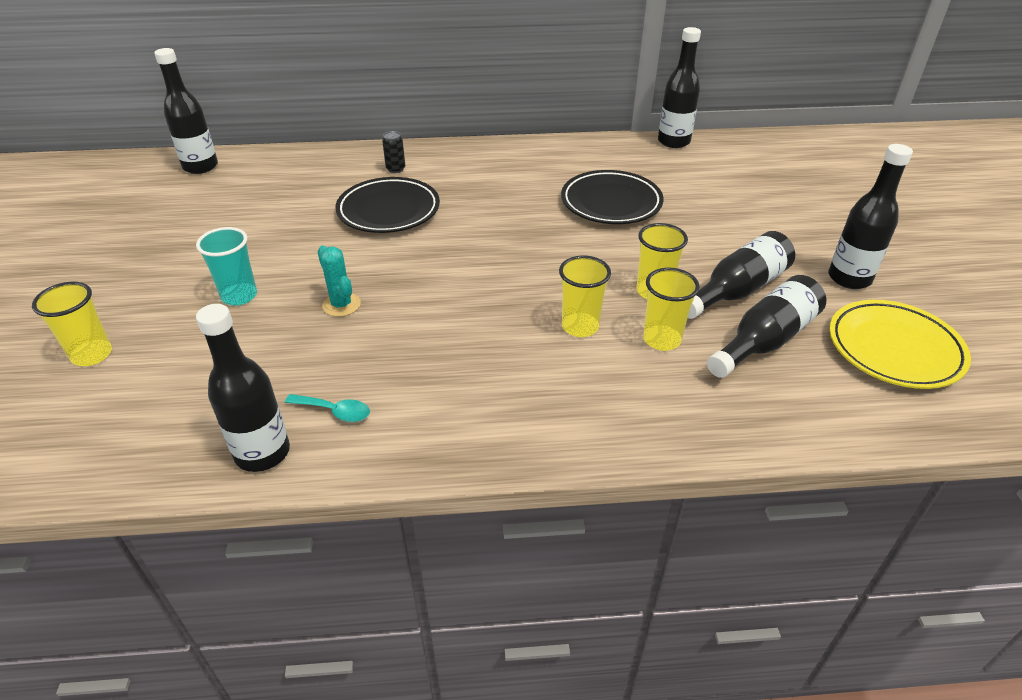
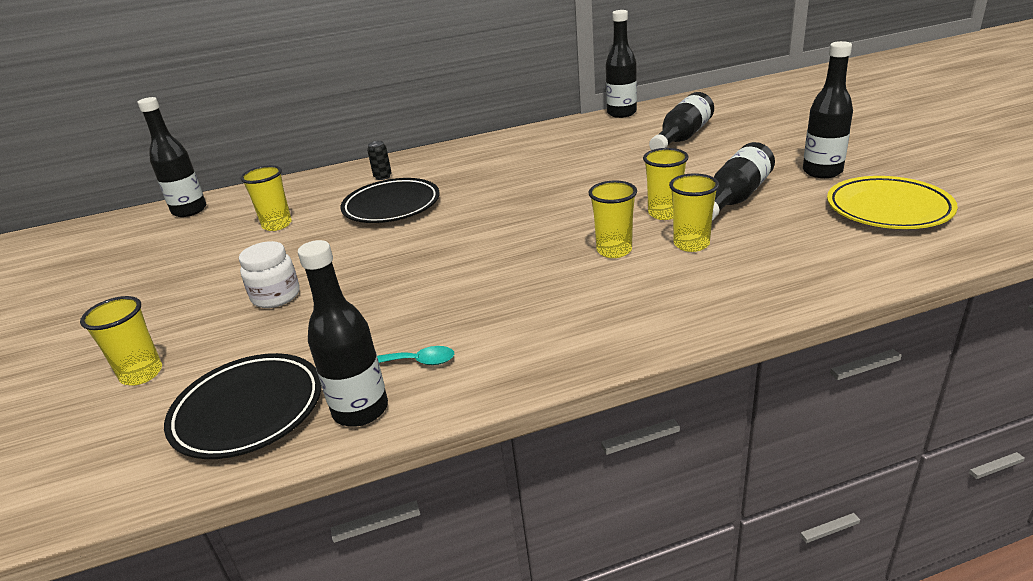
camera: 10 degrees left, 10 degrees down
(239, 296) = (276, 296): turquoise cup -> white jar
(273, 206) = (277, 225): none -> yellow cup
(341, 305) = (382, 282): turquoise cactus -> none
(611, 203) = (591, 162): black plate -> black plate (248, 411)
(765, 340) = (779, 226): black bottle -> black bottle (682, 137)

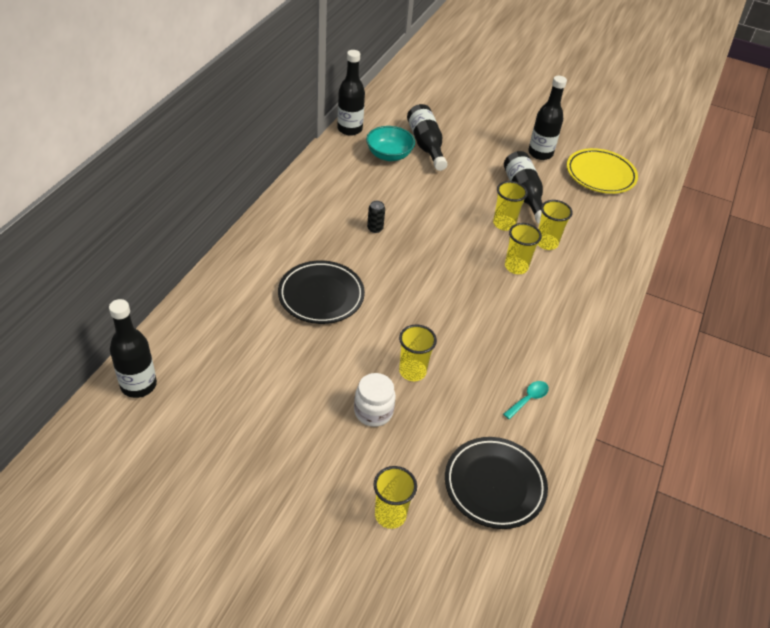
camera: 55 degrees left, 15 degrees up
(277, 225) = (257, 357): yellow cup -> yellow cup (412, 371)
(360, 410) = (546, 443): black bottle -> none
(383, 177) = (261, 269): black can -> black can (375, 228)
(628, 136) = (389, 155): none -> turquoise bowl

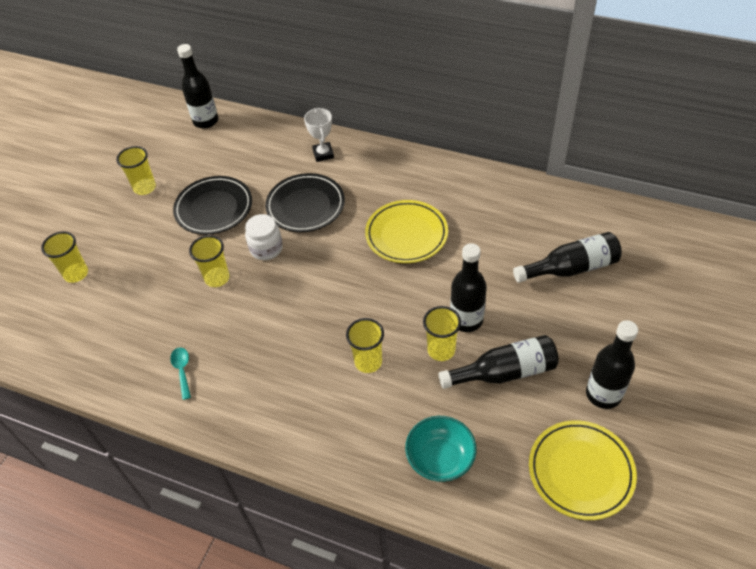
camera: 95 degrees right, 5 degrees up
(243, 277) = (323, 154): none -> white trophy
(349, 129) = (573, 197): black bottle -> black bottle (466, 320)
(373, 412) = (174, 255): white jar -> white jar (266, 249)
(375, 228) = (406, 235): black can -> yellow plate
(389, 155) = (537, 235): turquoise bowl -> turquoise bowl (440, 458)
(494, 485) = (92, 342): black plate -> black plate (214, 208)
(528, 399) = (182, 370): turquoise spoon -> turquoise spoon turned 150 degrees counterclockwise
(546, 243) = (416, 395): yellow cup -> yellow cup (145, 188)

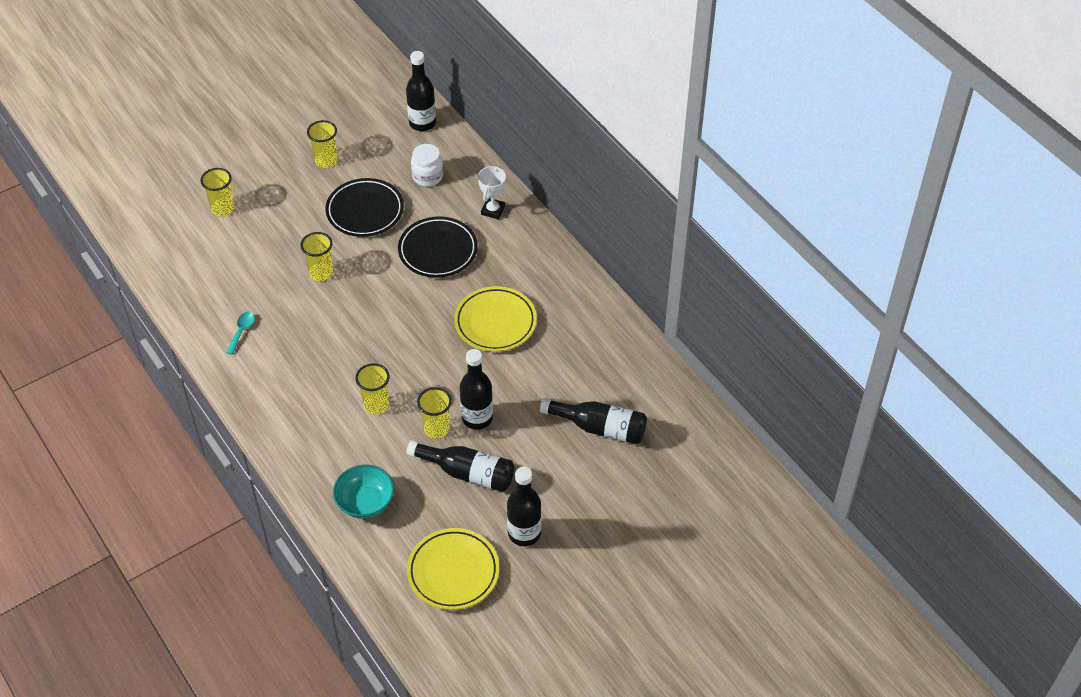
camera: 30 degrees right, 0 degrees up
(266, 249) = (377, 270): white jar -> white jar (427, 176)

